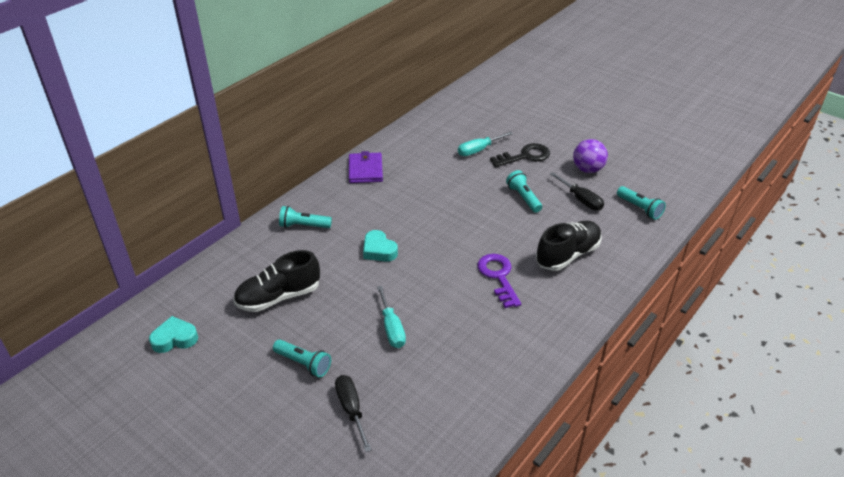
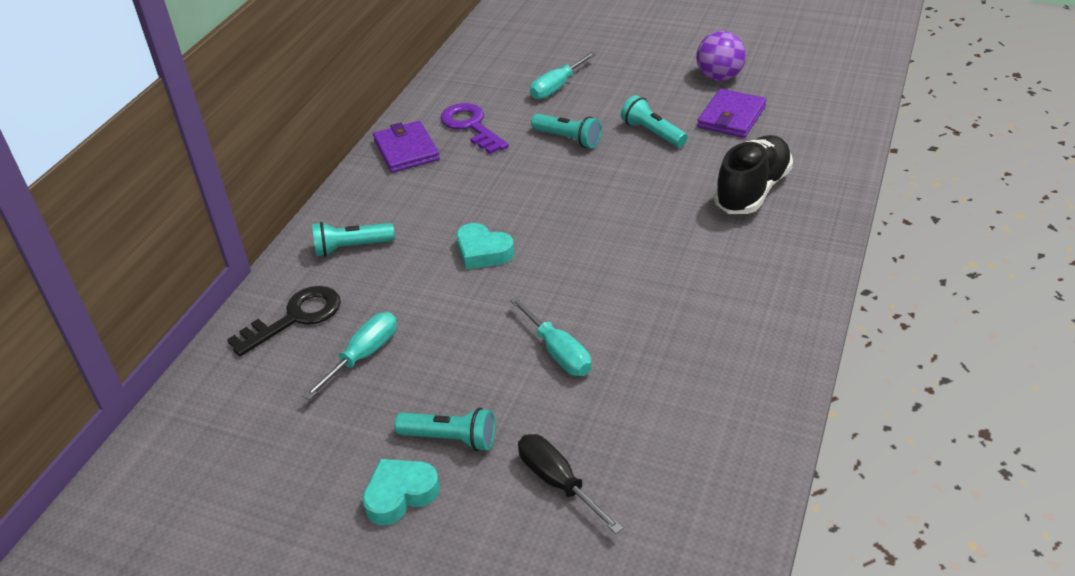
camera: 15 degrees left, 0 degrees up
(174, 339) = (225, 462): turquoise heart -> turquoise heart (400, 495)
(278, 297) = (363, 356): black shoe -> turquoise screwdriver
(498, 277) = (673, 243): purple key -> purple key (471, 126)
(525, 156) = (625, 80): black key -> black key (295, 318)
(581, 200) = (731, 117): black screwdriver -> purple wallet
(640, 208) = (814, 109): turquoise flashlight -> turquoise flashlight (568, 139)

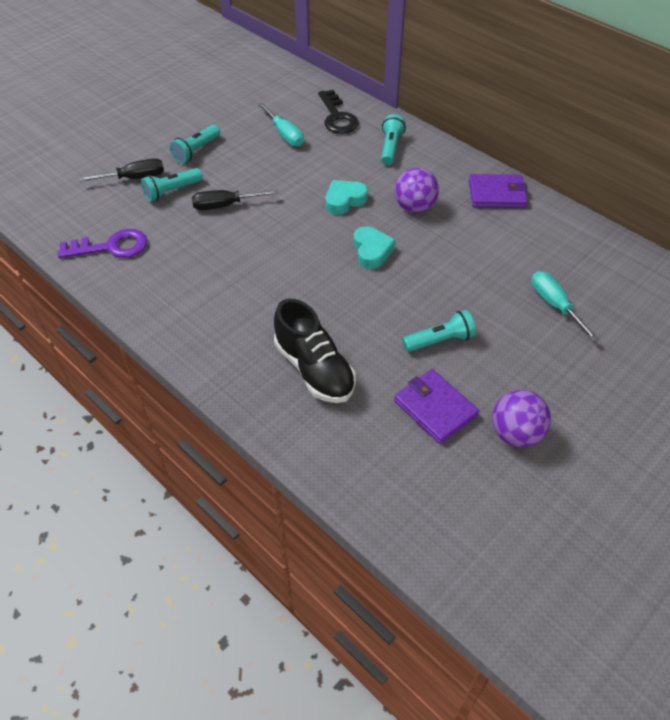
camera: 110 degrees right, 10 degrees up
(400, 495) = (176, 128): turquoise heart -> turquoise heart (371, 251)
(463, 197) = (414, 207): none -> purple ball
(471, 126) = (513, 235): purple key -> purple key (111, 247)
(558, 352) = (225, 205): turquoise screwdriver -> black screwdriver
(568, 139) = (461, 284): turquoise flashlight -> turquoise flashlight (171, 191)

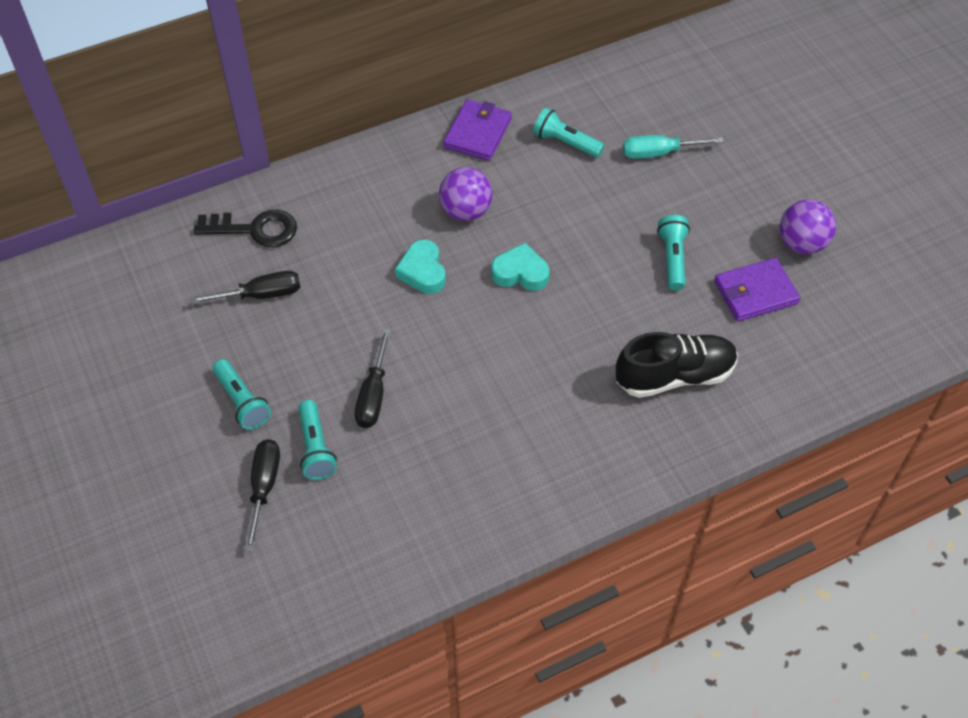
camera: 70 degrees left, 5 degrees up
(111, 247) = (396, 538): purple key -> none
(284, 134) = (261, 295): turquoise screwdriver -> black screwdriver
(390, 147) = (347, 197): turquoise flashlight -> turquoise flashlight (565, 142)

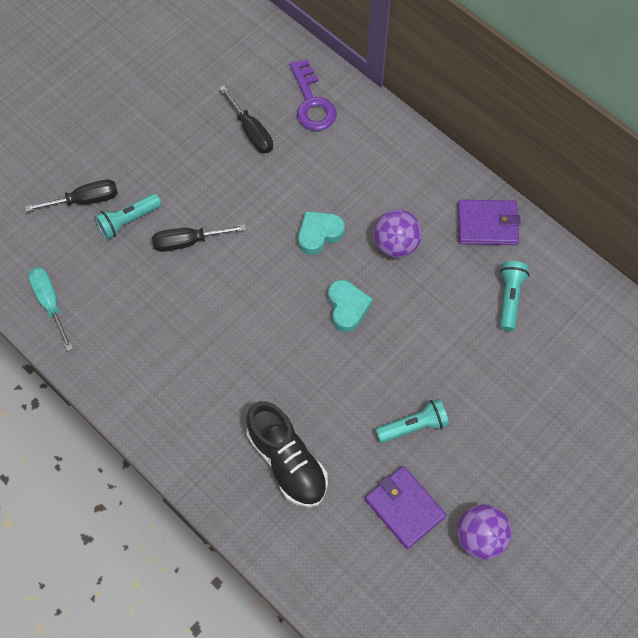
camera: 70 degrees right, 10 degrees up
(242, 402) = (151, 158): turquoise flashlight -> none
(255, 229) = (312, 102): black key -> purple key
(659, 153) = (534, 380): turquoise screwdriver -> turquoise screwdriver (50, 303)

